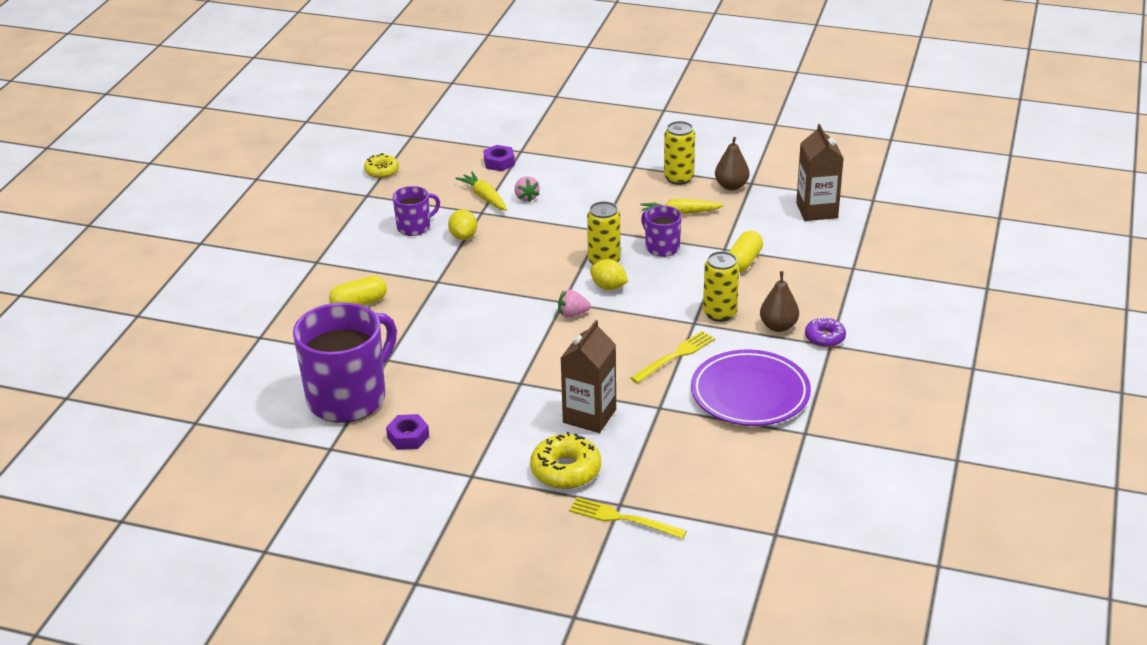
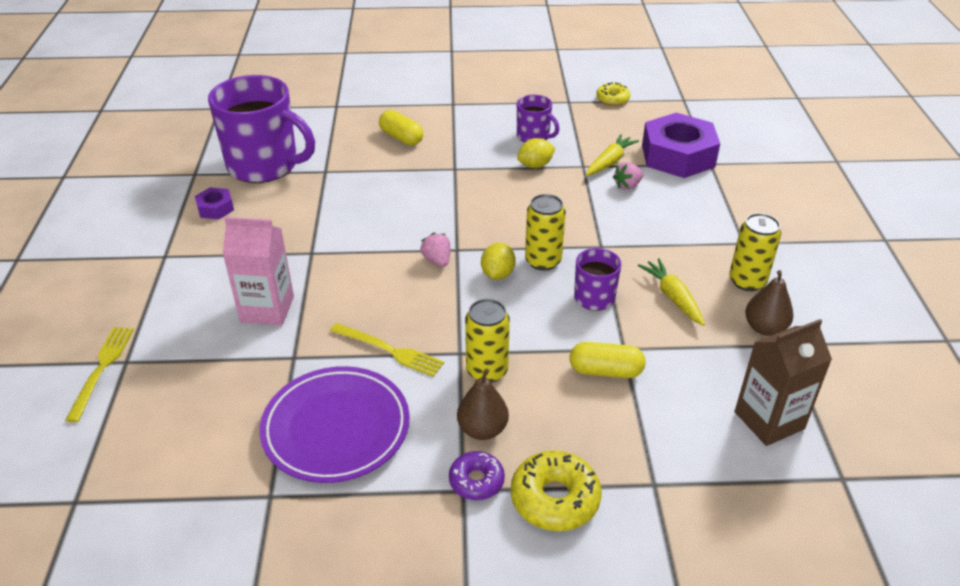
camera: 70 degrees right, 5 degrees up
(499, 162) = (678, 156): purple nut -> purple nut, size x2.19
(566, 470) = (177, 312): yellow donut -> yellow donut (555, 499)
(589, 416) = (267, 309): brown carton -> pink carton

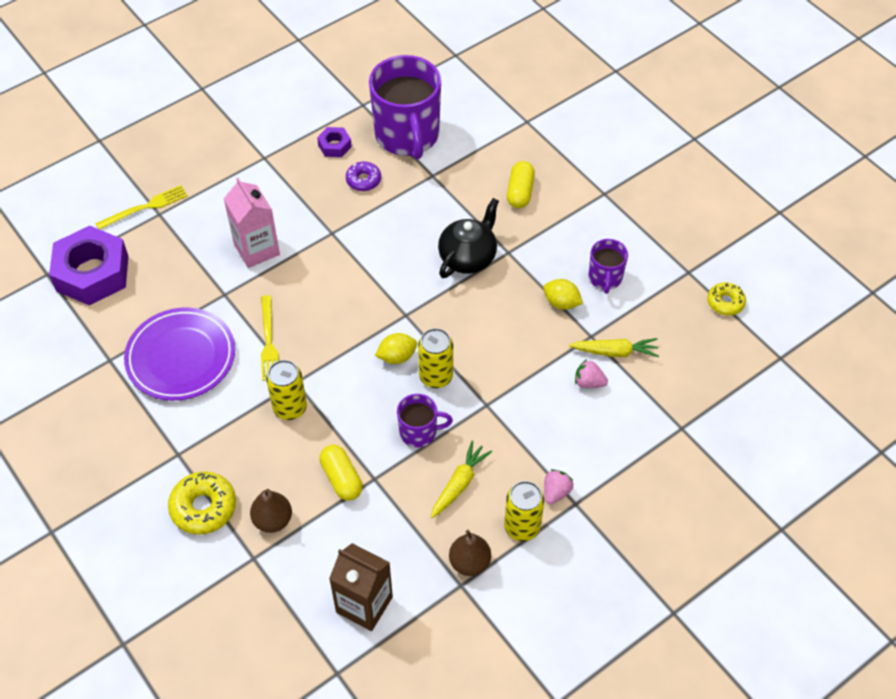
camera: 55 degrees right, 15 degrees up
(435, 190) = (468, 257): none -> black teapot
(437, 260) = (383, 311): pink strawberry -> pink strawberry (556, 492)
(476, 481) = (189, 457): purple donut -> purple donut (363, 180)
(482, 429) = (234, 436): brown pear -> brown pear (273, 520)
(678, 156) = (671, 398): purple nut -> purple nut (92, 273)

